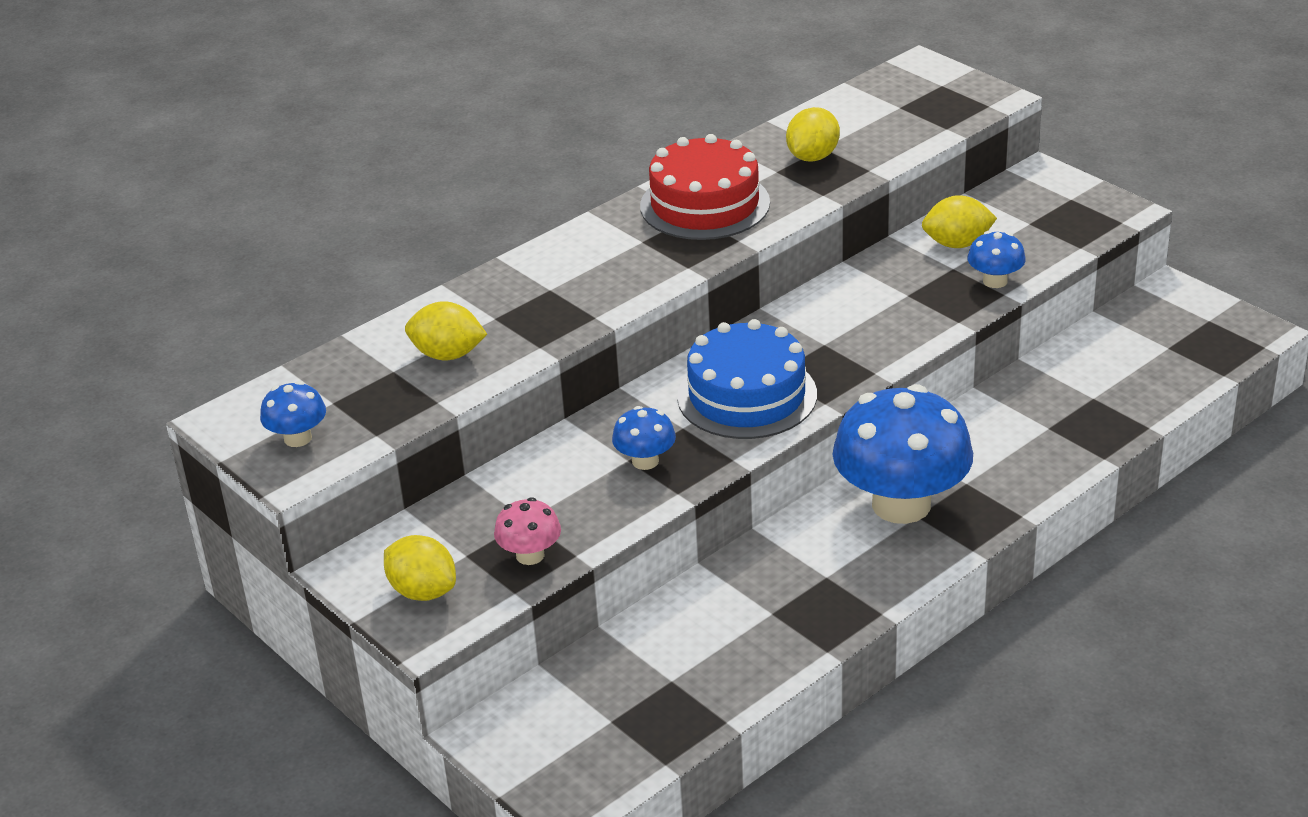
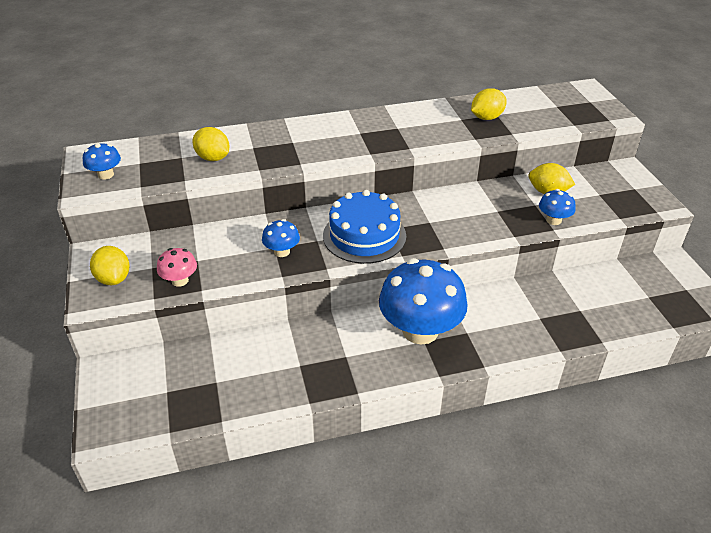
camera: 25 degrees right, 5 degrees up
(705, 204) = (408, 124): red cake -> none

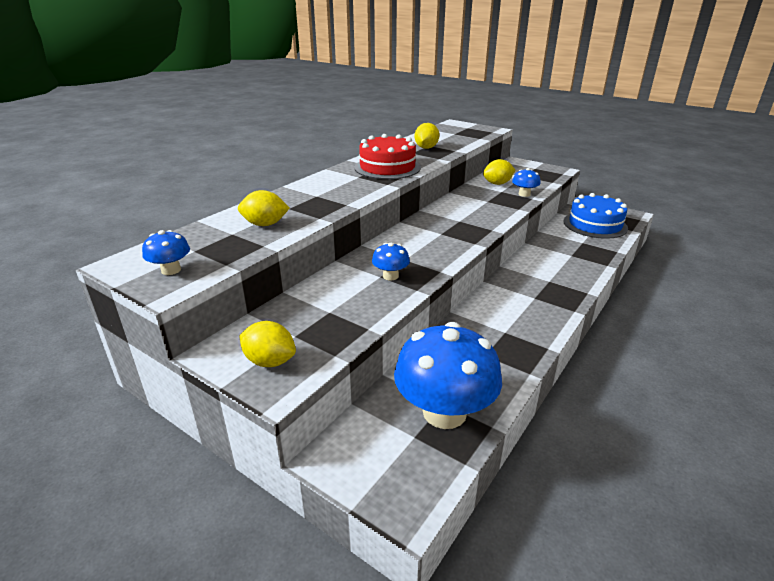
camera: 40 degrees left, 10 degrees down
(180, 280) = (338, 331): pink mushroom -> none
(364, 235) = (432, 243): blue cake -> blue cake (595, 225)
(403, 131) = (387, 167): none -> red cake
(420, 330) = (523, 293): blue mushroom -> blue mushroom (444, 412)

